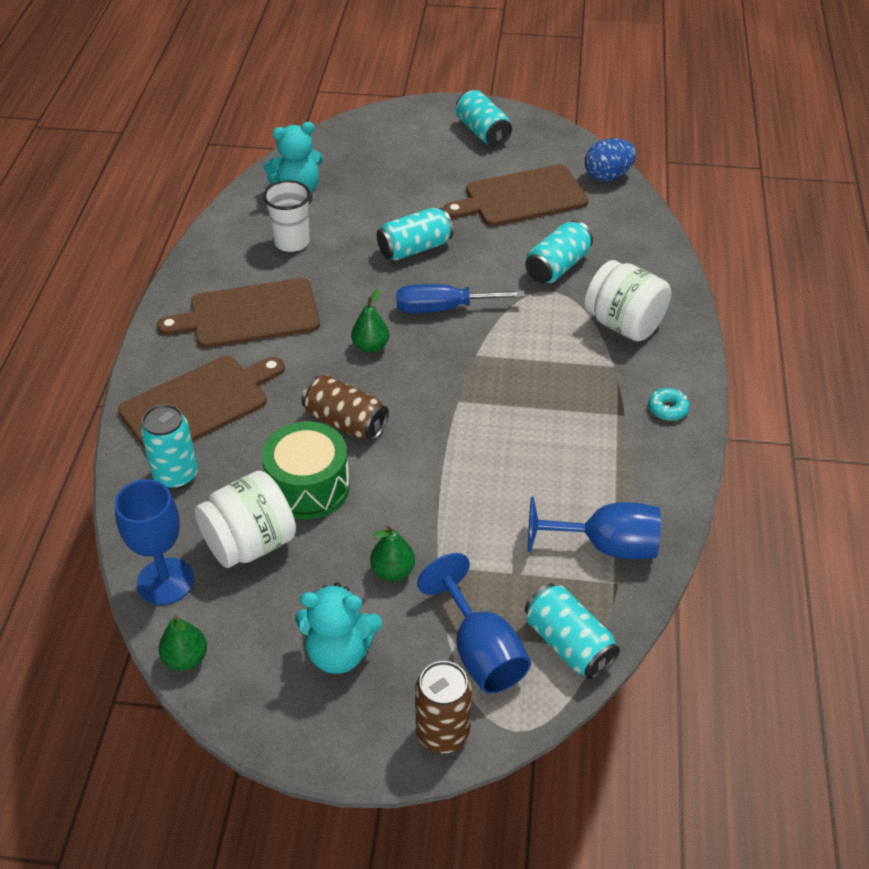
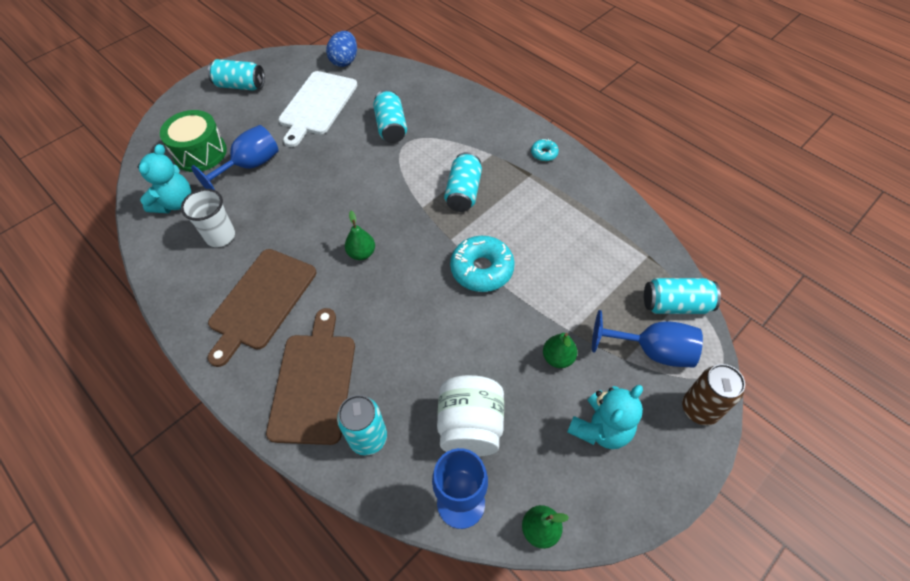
camera: 50 degrees left, 10 degrees up
(308, 487) = (450, 362): green drum -> green drum (200, 153)
(345, 422) = (413, 307): brown can -> none
(415, 248) = (301, 179): turquoise can -> turquoise can (463, 192)
(443, 308) = (368, 198): blue screwdriver -> none
(444, 447) = (482, 269): none -> turquoise donut
(521, 197) = (317, 105): brown cutting board -> white cutting board
(606, 546) = (619, 243): blue goblet -> blue goblet (250, 166)
(624, 324) = (465, 129): white jar -> none

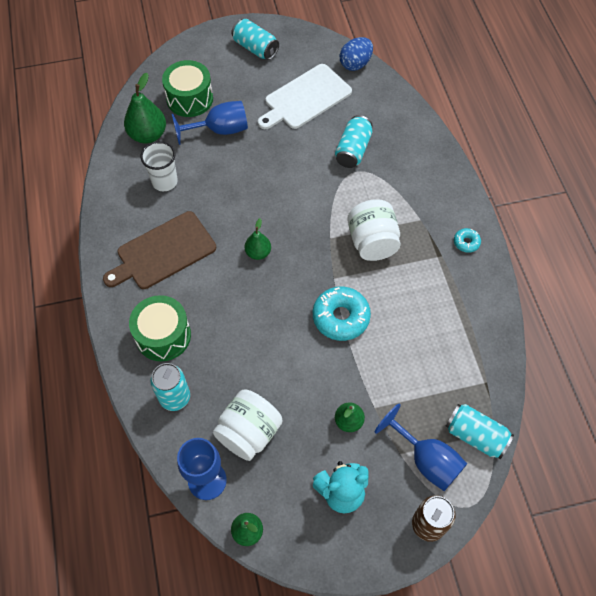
camera: 30 degrees right, 5 degrees up
(175, 203) = (148, 135): turquoise teddy bear -> green pear
(314, 382) = (163, 335): brown cutting board -> green drum
(463, 192) = (372, 242): turquoise can -> white jar

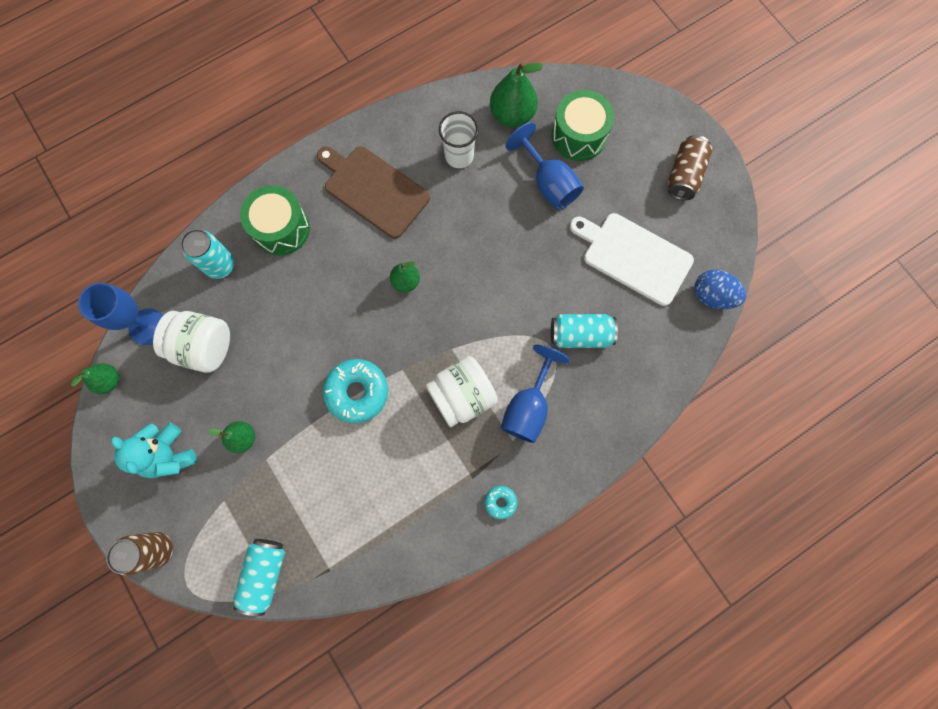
camera: 70 degrees right, 15 degrees up
(255, 48) = (684, 175): turquoise can -> brown can
(426, 460) = (224, 529): blue goblet -> blue goblet (528, 406)

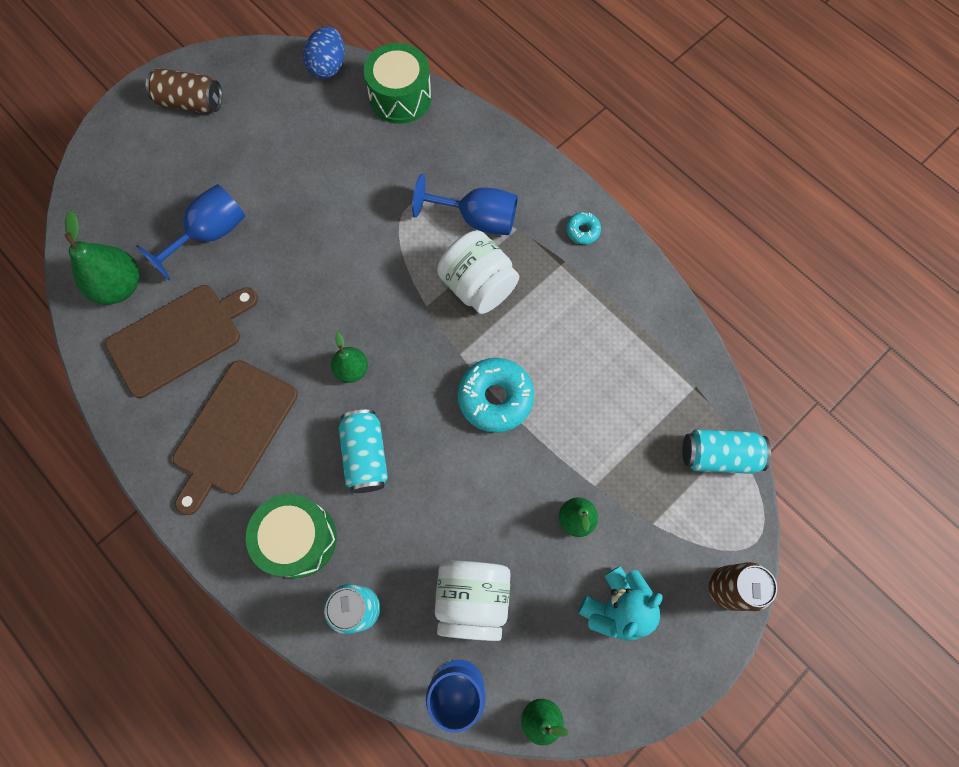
camera: 100 degrees left, 5 degrees down
(459, 156) = (179, 338): white cup -> brown cutting board
(578, 136) = (145, 211): green drum -> green drum (400, 97)
(580, 335) = (389, 180): turquoise can -> turquoise can (366, 455)
(633, 256) = (293, 140): white cutting board -> none

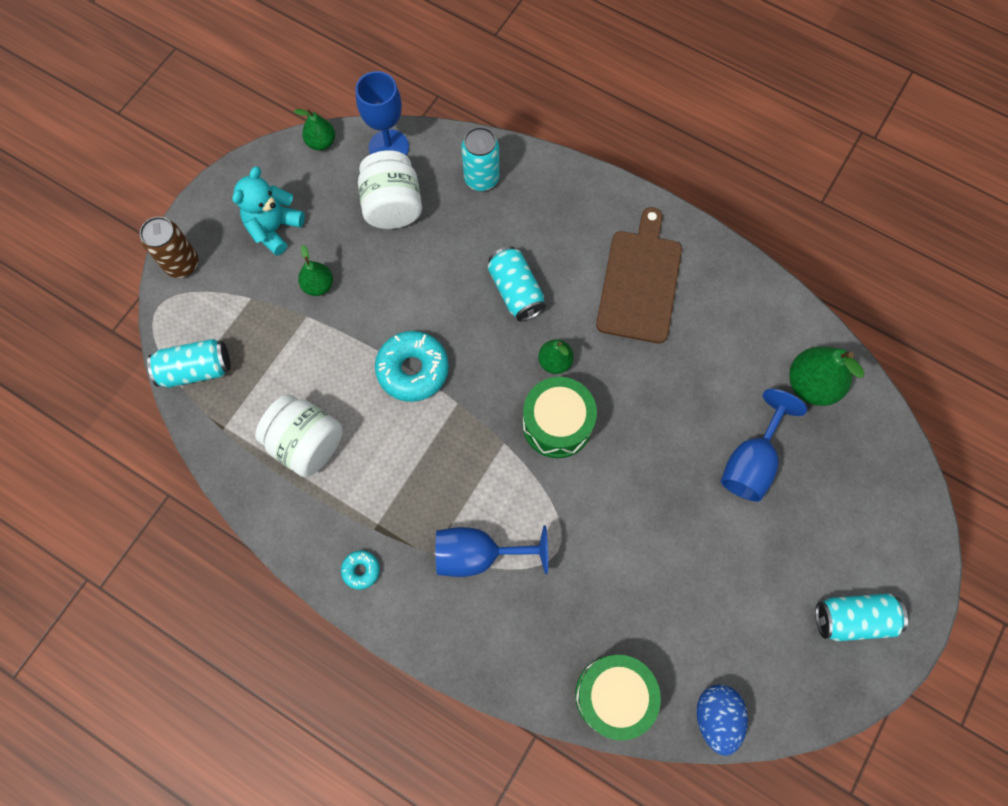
camera: 165 degrees right, 0 degrees up
(179, 338) = (728, 350): brown cutting board -> none
(191, 103) = (852, 618): brown can -> turquoise can
(298, 539) = (549, 214): green drum -> green drum (557, 424)
(478, 286) = (457, 477): white jar -> white jar (306, 443)

